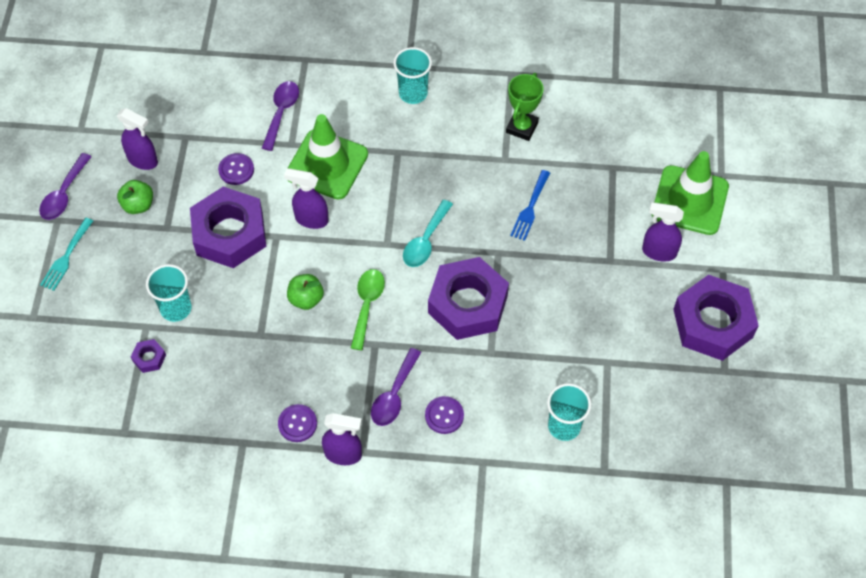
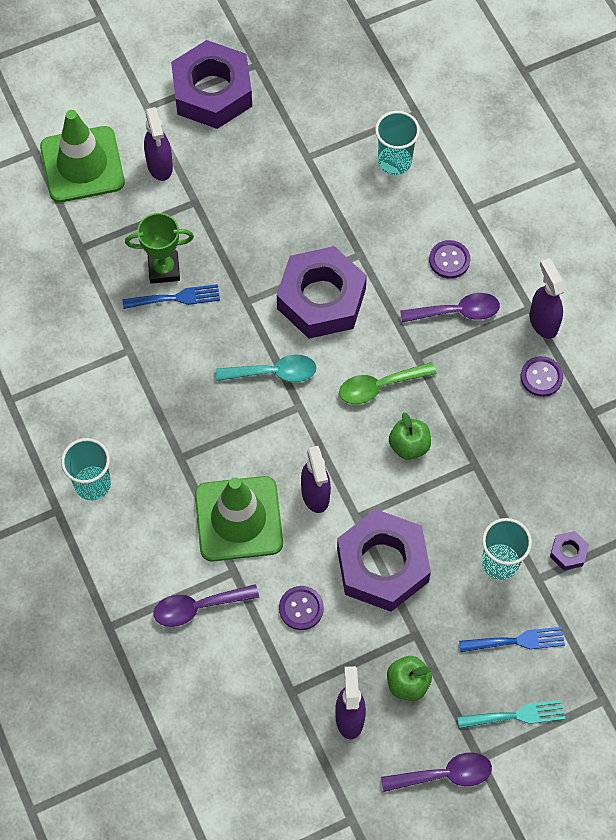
camera: 120 degrees left, 5 degrees up
(114, 287) = (517, 641): none -> blue fork
(522, 127) = (77, 354): green trophy -> green trophy (164, 269)

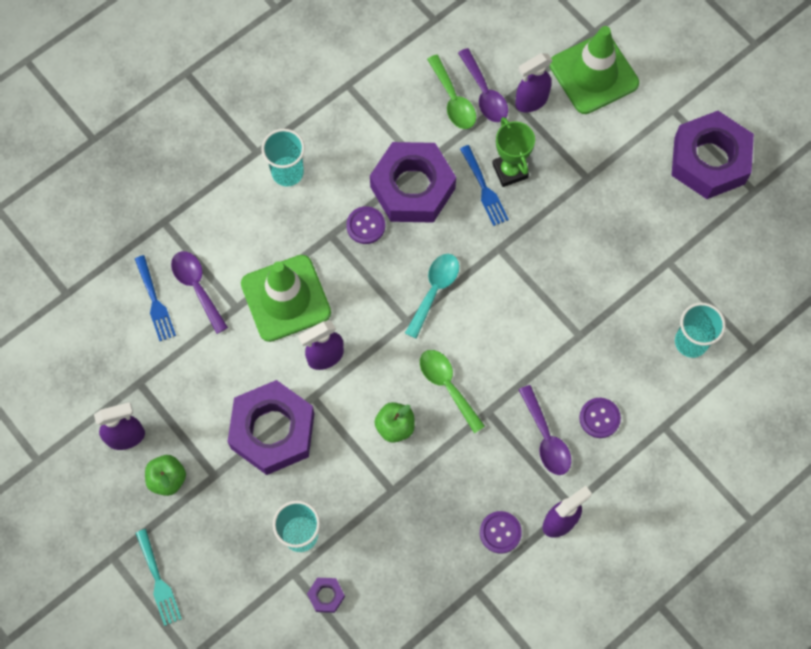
camera: 75 degrees right, 5 degrees up
(65, 301) = (453, 100): none -> green spoon
(160, 166) = (614, 138): purple spray bottle -> purple spray bottle (531, 101)
(273, 373) = (434, 290): turquoise spoon -> turquoise spoon turned 135 degrees counterclockwise
(301, 608) = (216, 371): purple button -> purple button (365, 226)
(321, 299) = (522, 312): purple nut -> purple nut (412, 188)
(444, 775) = (91, 530): purple spoon -> purple spoon (484, 93)
(517, 641) = (228, 566): blue fork -> blue fork (155, 302)

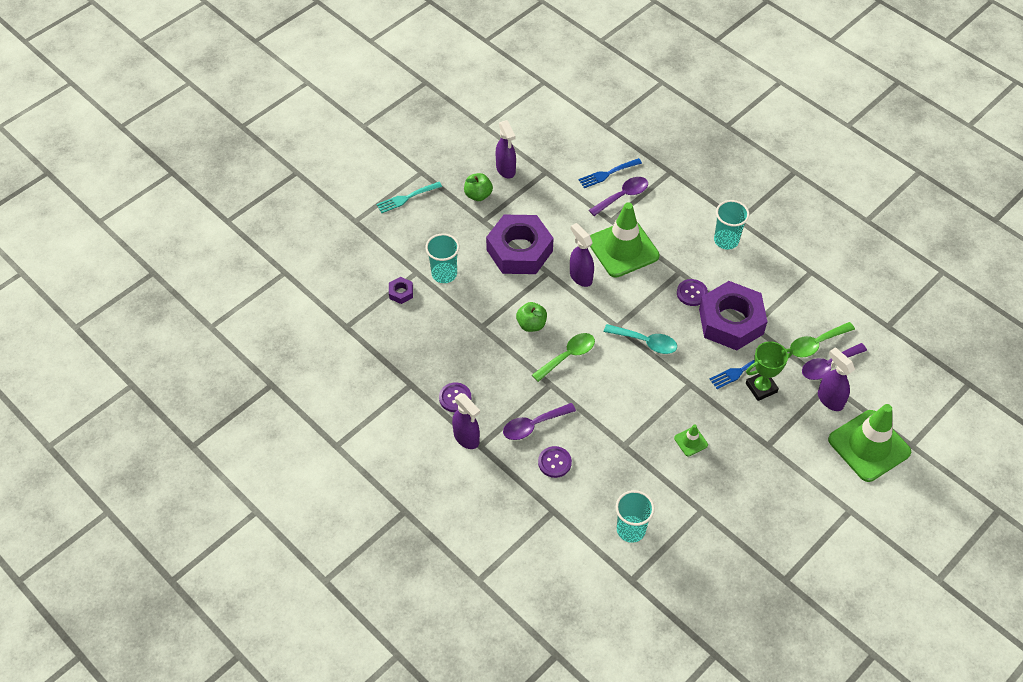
camera: 85 degrees right, 15 degrees down
(578, 260) = (691, 441): none -> green traffic cone
(709, 160) = (806, 541): purple nut -> none

